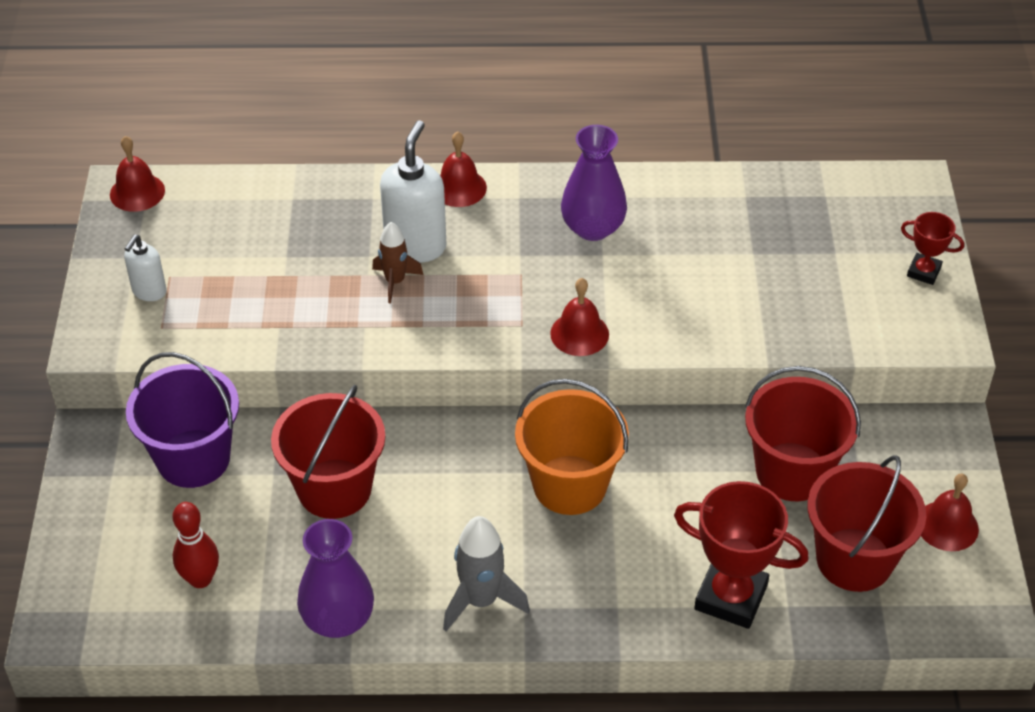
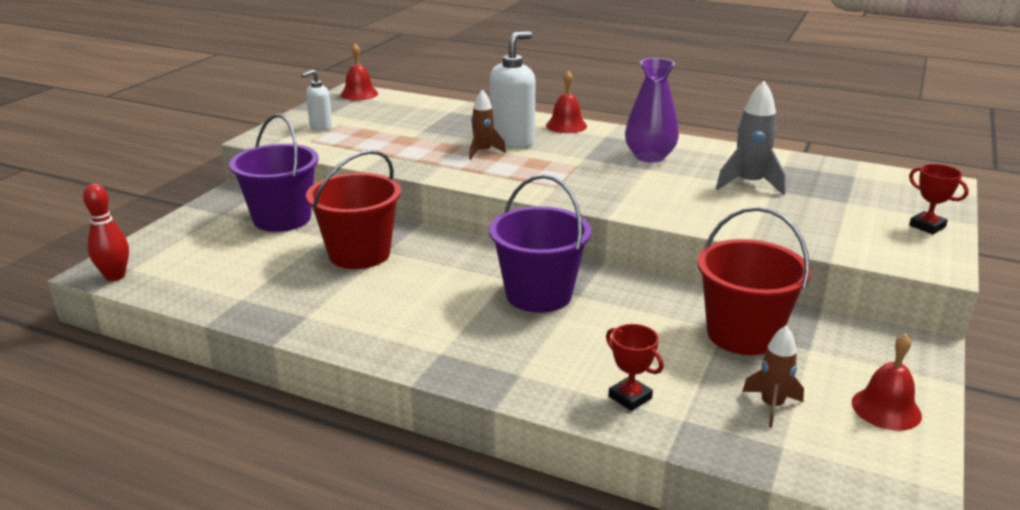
camera: 25 degrees right, 20 degrees down
(200, 579) = (220, 273): red bowling pin -> red bowling pin (115, 276)
(338, 619) = (290, 319): purple vase -> none
(481, 600) = (408, 339): grey rocket -> grey rocket (749, 184)
(569, 485) = (538, 295): orange bucket -> purple bucket
(579, 334) = (598, 198): red bell -> none
(731, 597) = (630, 397): red trophy -> red trophy, size x0.53
(854, 560) = (771, 406): red bucket -> brown rocket

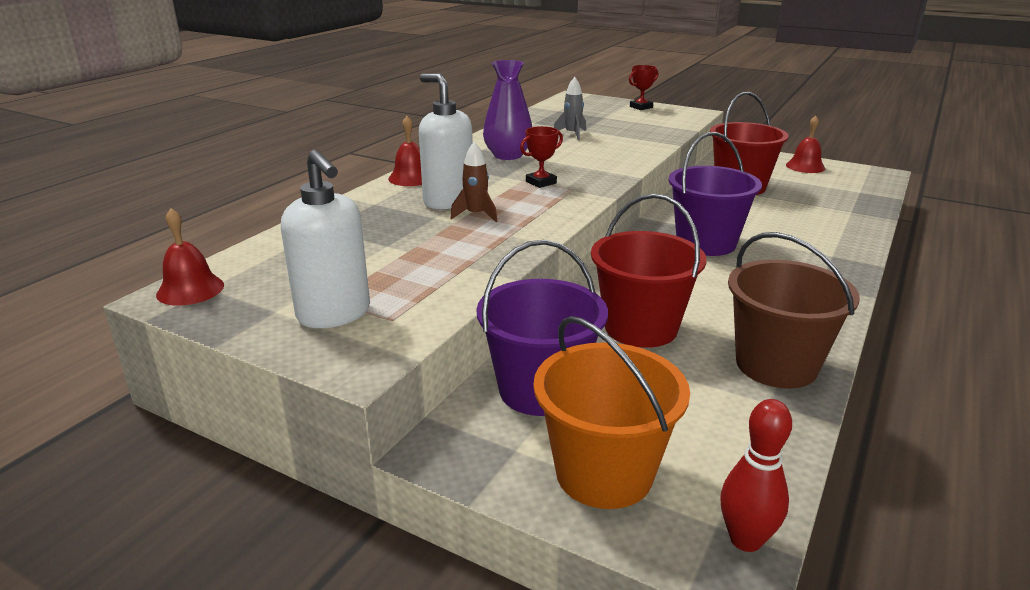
camera: 85 degrees left, 0 degrees up
(190, 238) = (604, 473): none -> orange bucket
(290, 308) = (776, 365): none -> brown bucket
(320, 127) = (334, 314): white soap dispenser -> white soap dispenser, size x1.76
(630, 397) = (837, 223): red trophy -> red trophy (541, 182)
(749, 184) = (572, 134): grey rocket -> grey rocket, size x0.66
(771, 406) = (820, 189): brown rocket -> none

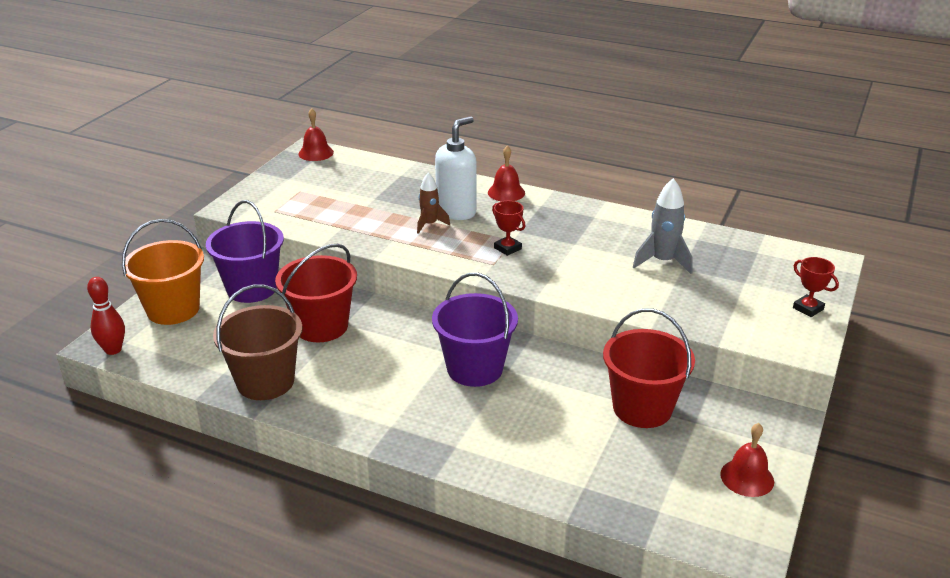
camera: 85 degrees right, 5 degrees up
(334, 314) = (282, 194): white soap dispenser -> none
(508, 155) = (578, 230): purple vase -> none
(572, 134) = (662, 262): grey rocket -> grey rocket, size x1.51

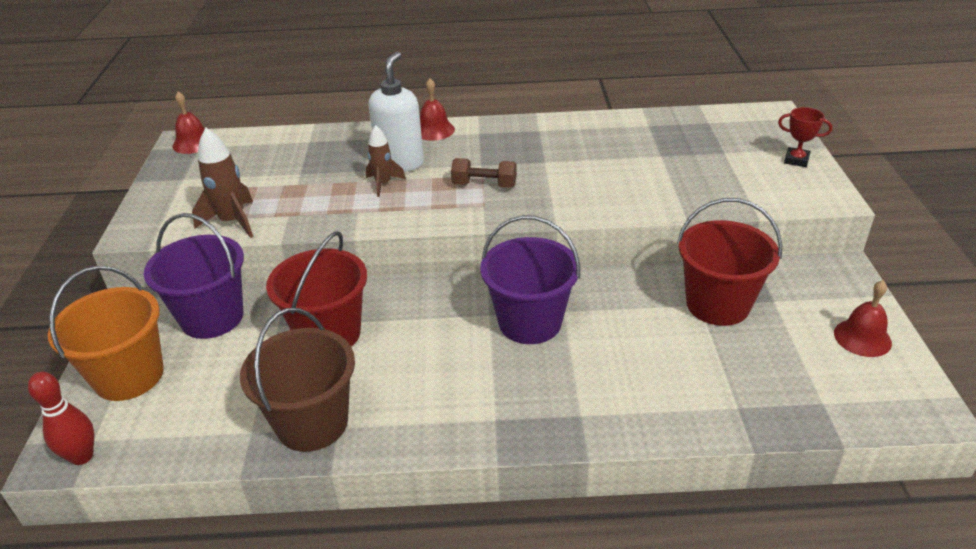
camera: 25 degrees left, 5 degrees up
(299, 221) = (232, 222): none -> brown rocket
(507, 248) = (484, 185): red trophy -> brown dumbbell
(662, 262) = (638, 155): grey rocket -> none

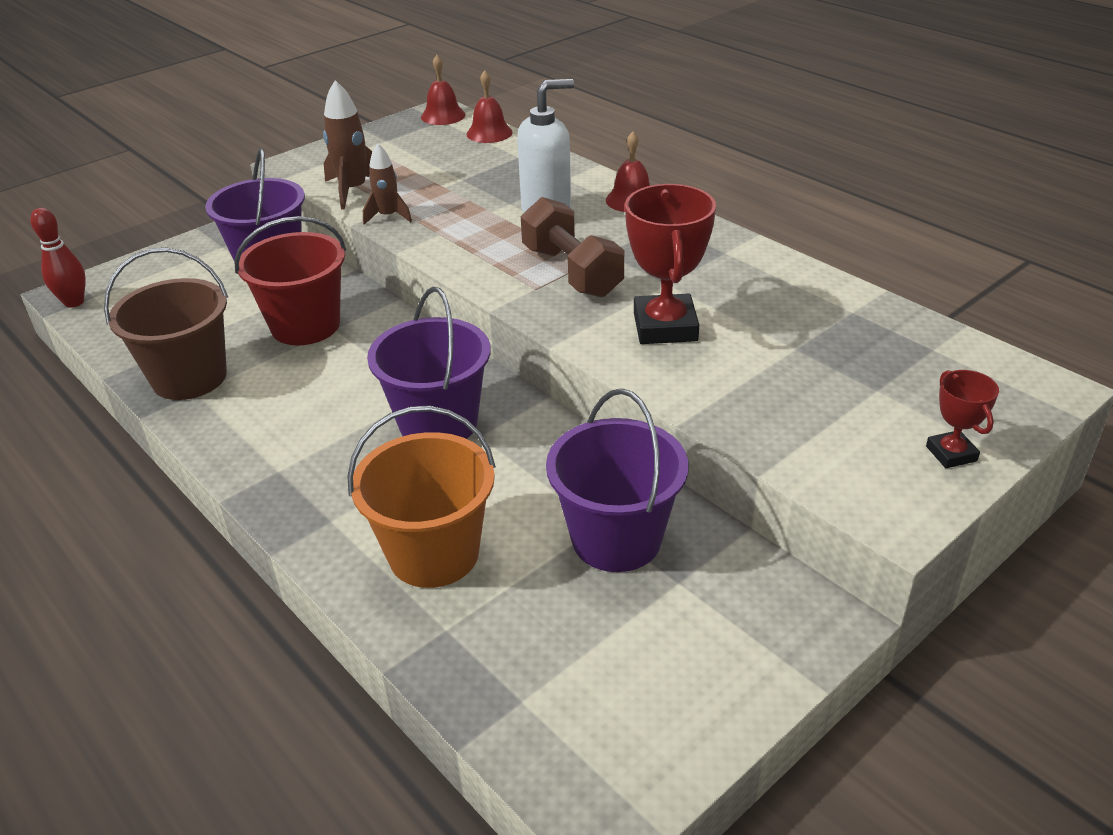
camera: 50 degrees right, 0 degrees up
(129, 376) = (170, 270): orange bucket -> orange bucket (434, 554)
(383, 184) = (500, 223): brown rocket -> brown rocket (388, 216)
(484, 185) = (571, 272): brown dumbbell -> brown dumbbell, size x1.57
(588, 182) = (665, 327): none -> red trophy
(717, 304) = (616, 539): red bucket -> purple bucket
(862, 338) = (692, 693): red bell -> red bell (489, 133)

